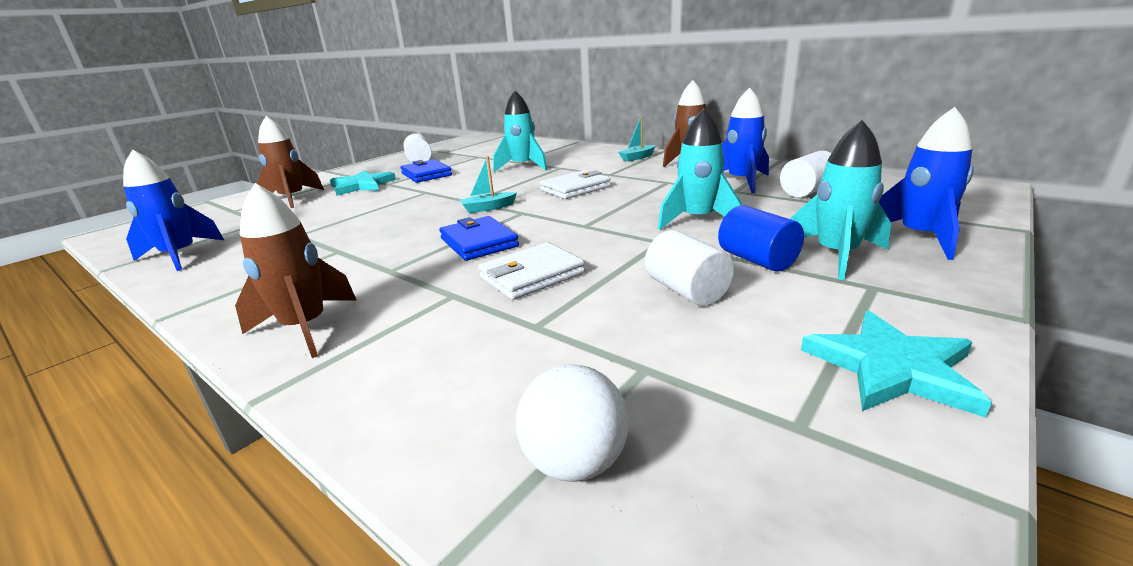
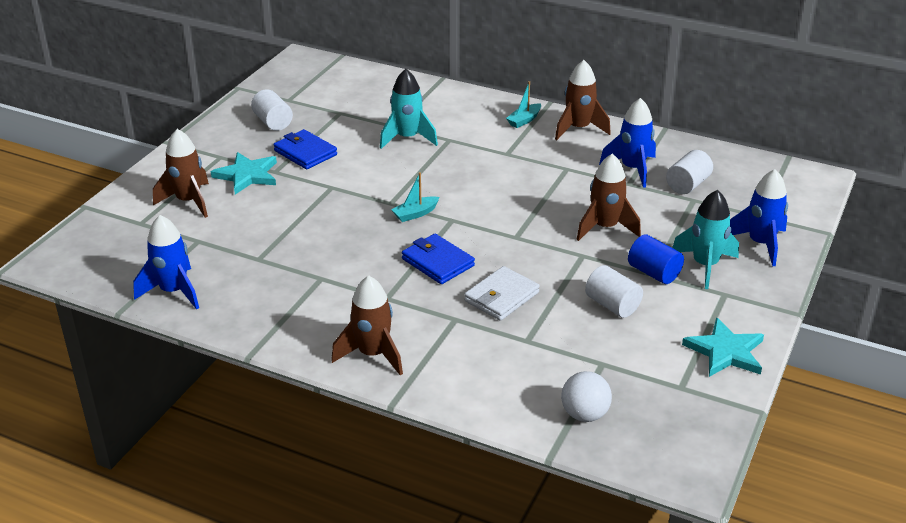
camera: 15 degrees left, 10 degrees up
(575, 188) = (483, 180): white wallet -> none
(697, 220) = (605, 227): turquoise rocket -> brown rocket

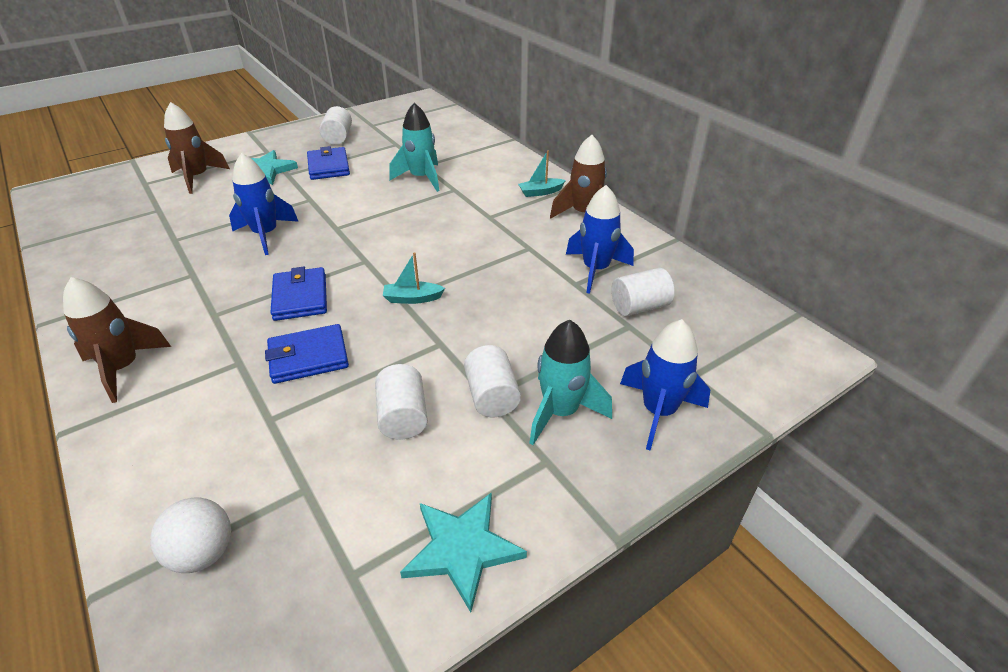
camera: 30 degrees right, 5 degrees up
(173, 291) = (81, 244): blue rocket -> blue rocket (266, 235)
(415, 214) = (342, 244): turquoise boat -> turquoise boat (412, 298)
(501, 297) = (308, 357): white wallet -> blue wallet
(605, 227) = (498, 322): brown rocket -> none
(654, 273) = (492, 396): blue cylinder -> white cylinder

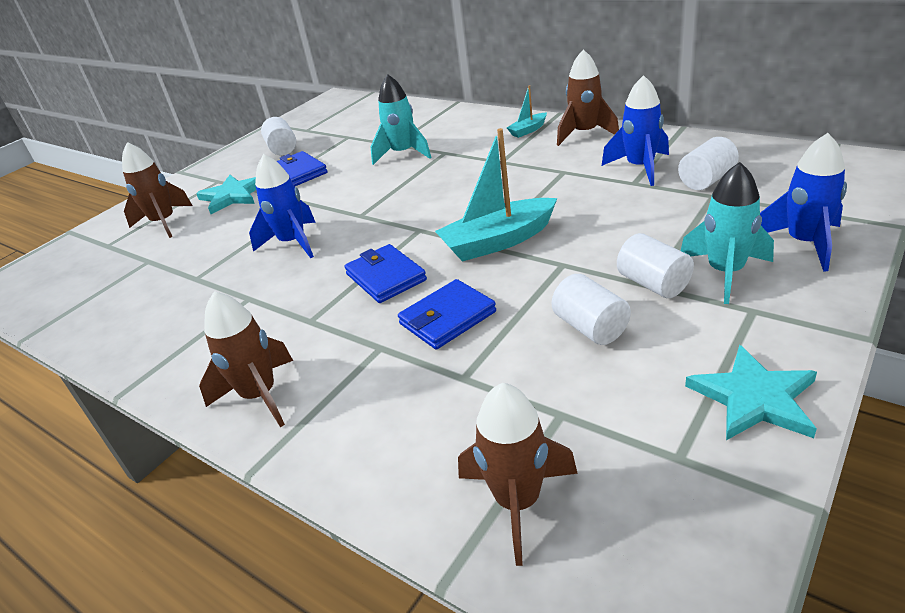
camera: 15 degrees left, 5 degrees down
(203, 553) = (517, 502): white ball -> brown rocket
(412, 298) = (498, 241): turquoise boat -> turquoise boat, size x2.00

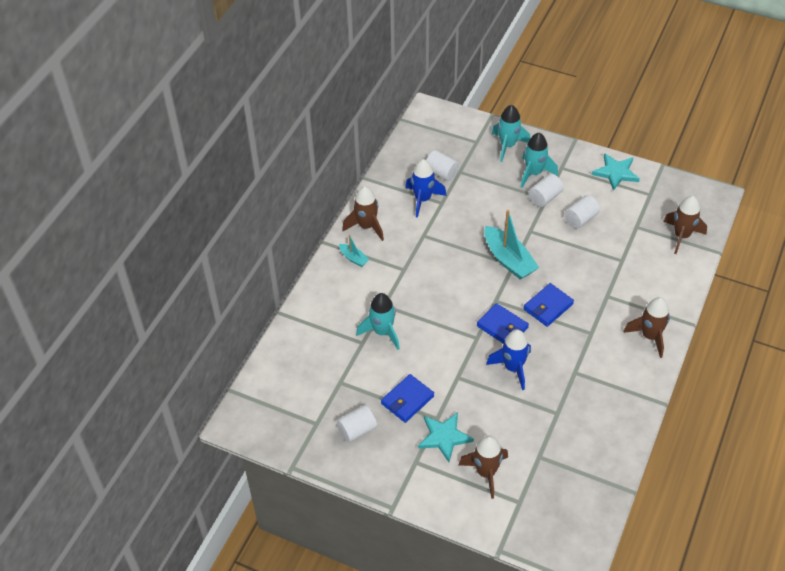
camera: 105 degrees left, 15 degrees up
(447, 318) = (581, 272): blue wallet -> blue wallet (502, 327)
(804, 243) = (508, 146): blue rocket -> turquoise rocket

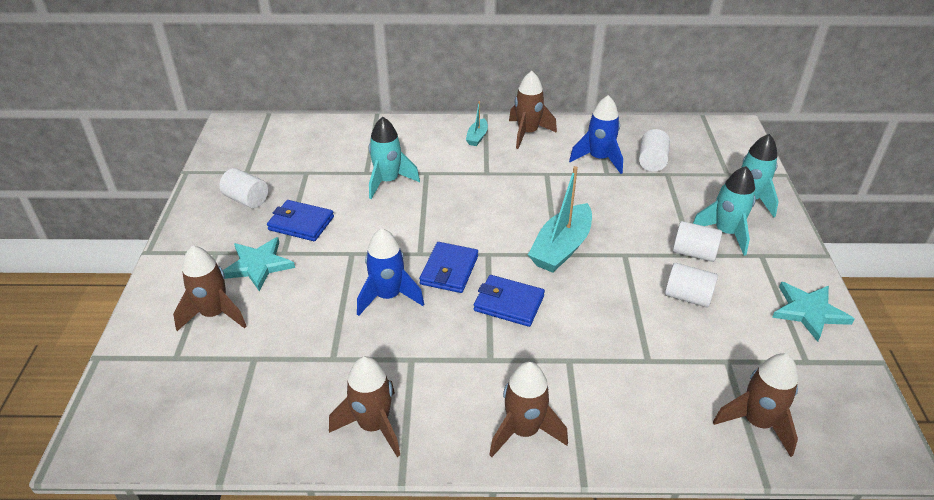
camera: 65 degrees right, 10 degrees down
(620, 405) = (373, 425): none -> brown rocket

